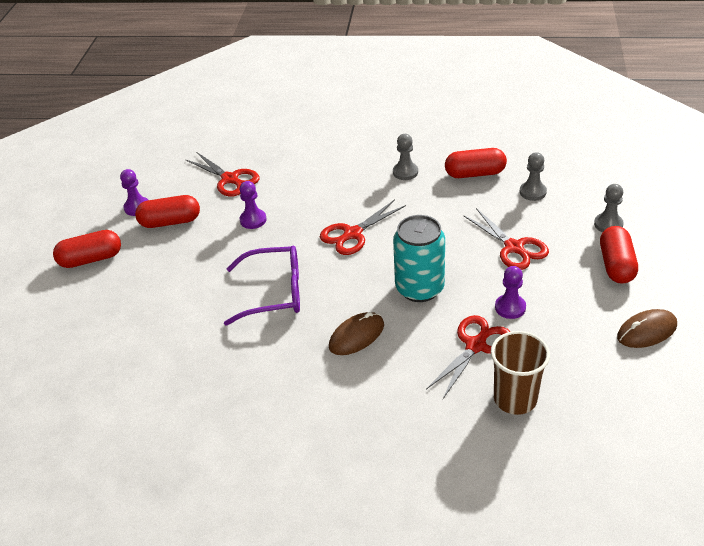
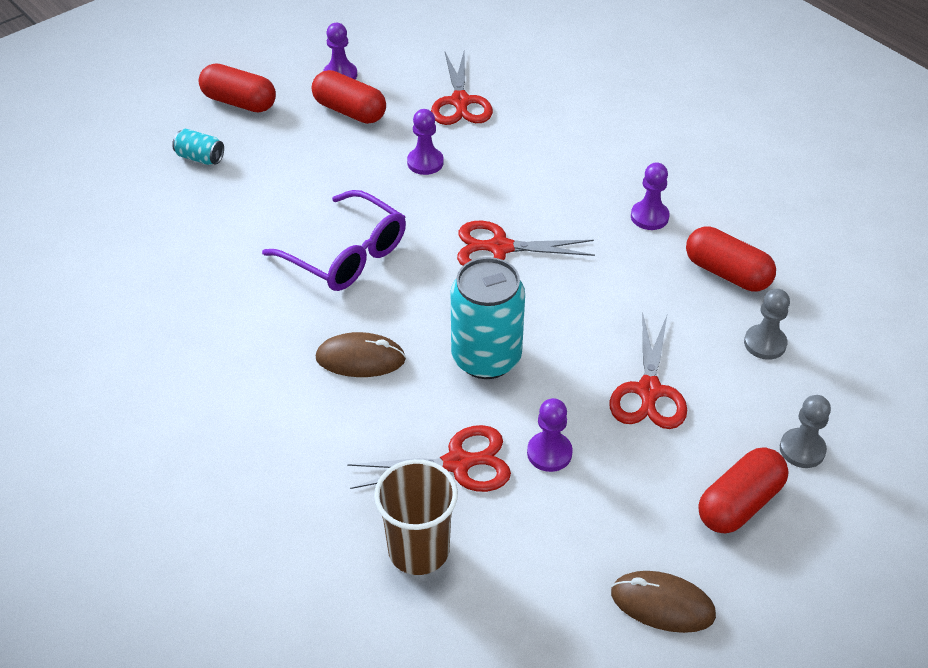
camera: 40 degrees right, 5 degrees up
(108, 303) = (200, 158): none -> turquoise can
(405, 172) = (649, 217): grey pawn -> purple pawn

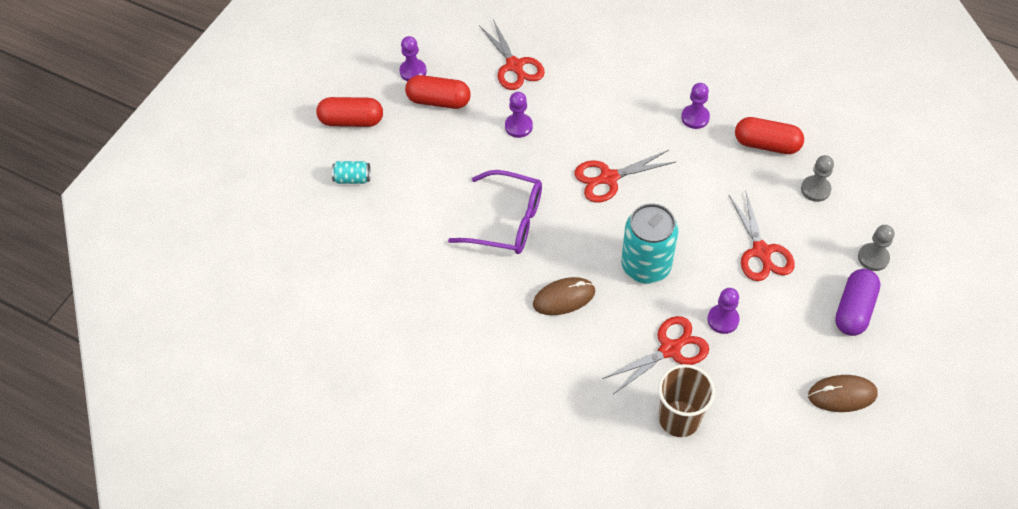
camera: 20 degrees left, 10 degrees up
(739, 503) = (854, 309): red capsule -> purple capsule

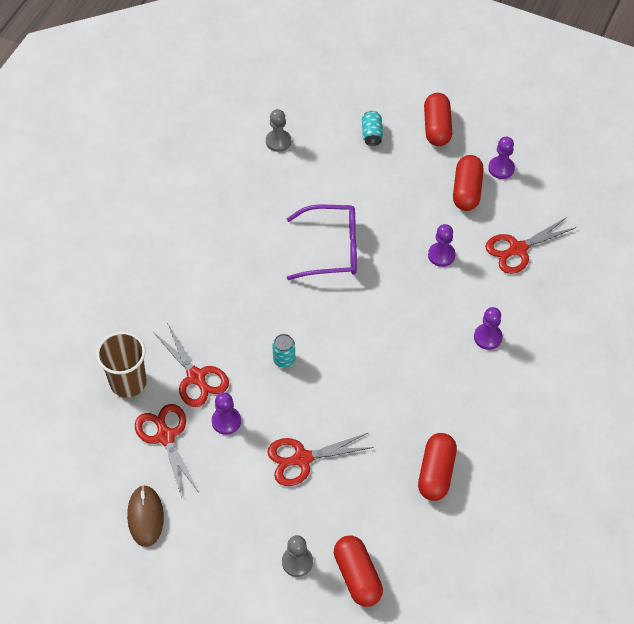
camera: 85 degrees right, 0 degrees up
(506, 221) = (330, 249): purple glasses -> purple glasses turned 105 degrees counterclockwise
(564, 298) = (250, 295): brown mouse -> none
(608, 178) = (384, 329): red scissors -> red scissors (165, 436)
(646, 266) = (284, 360): turquoise can -> turquoise can, size x0.47
(695, 117) = (466, 407): purple pawn -> purple pawn (488, 337)
(815, 189) = (380, 515): grey pawn -> grey pawn (278, 141)
(854, 309) = (236, 537): purple capsule -> none
(880, 210) = (357, 576): none -> red capsule

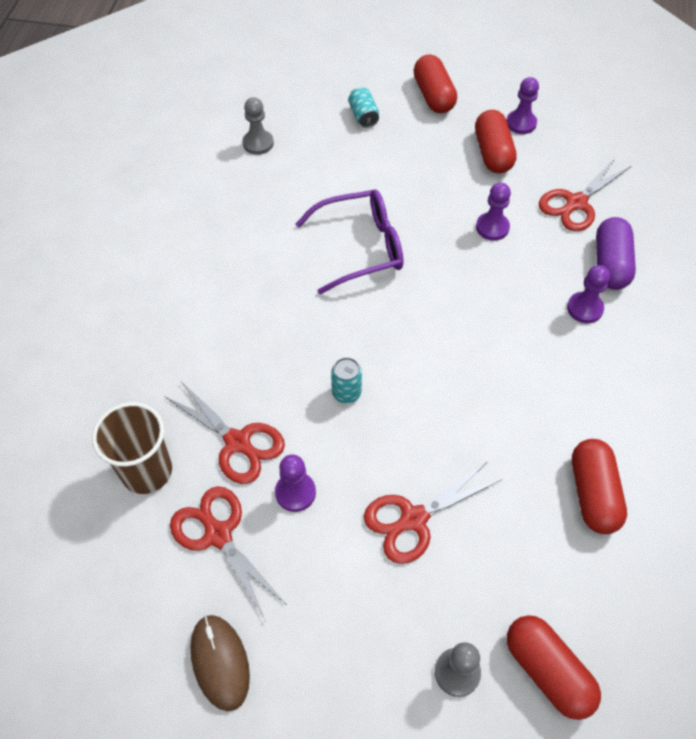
camera: 15 degrees left, 0 degrees up
(523, 306) = (610, 264): none -> purple capsule

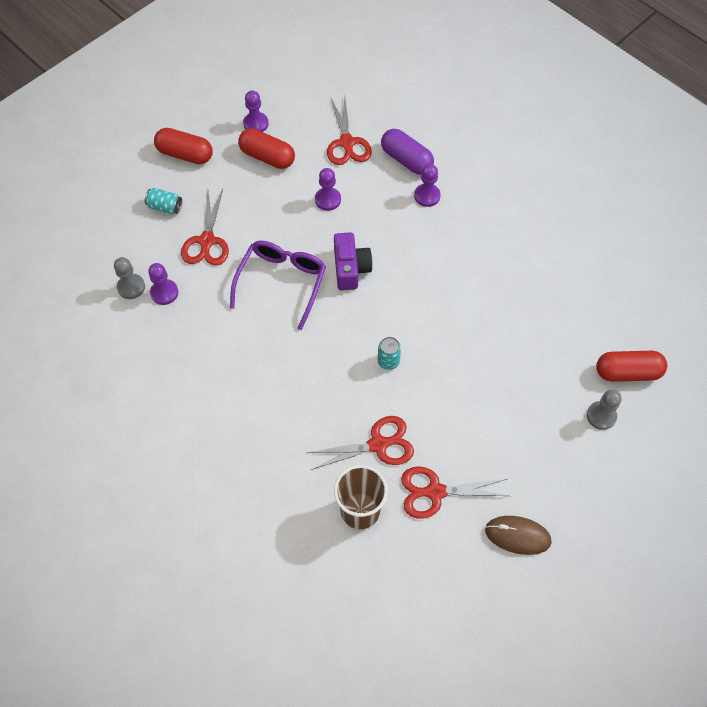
camera: 55 degrees left, 5 degrees up
(295, 492) = (437, 432): purple pawn -> purple pawn (164, 293)
(413, 519) = (499, 379): red scissors -> red scissors (207, 241)
(429, 294) = (350, 268): none -> purple camera
(593, 494) = (546, 280): red capsule -> none

